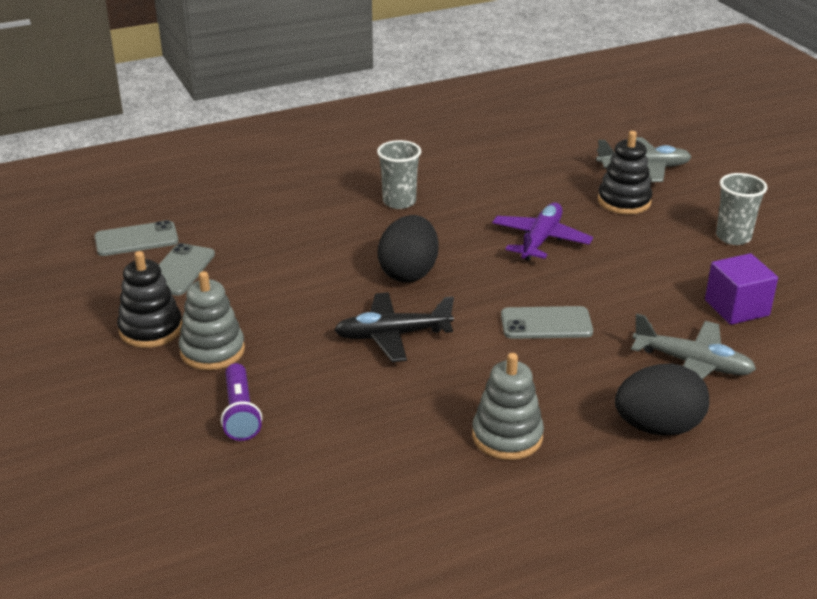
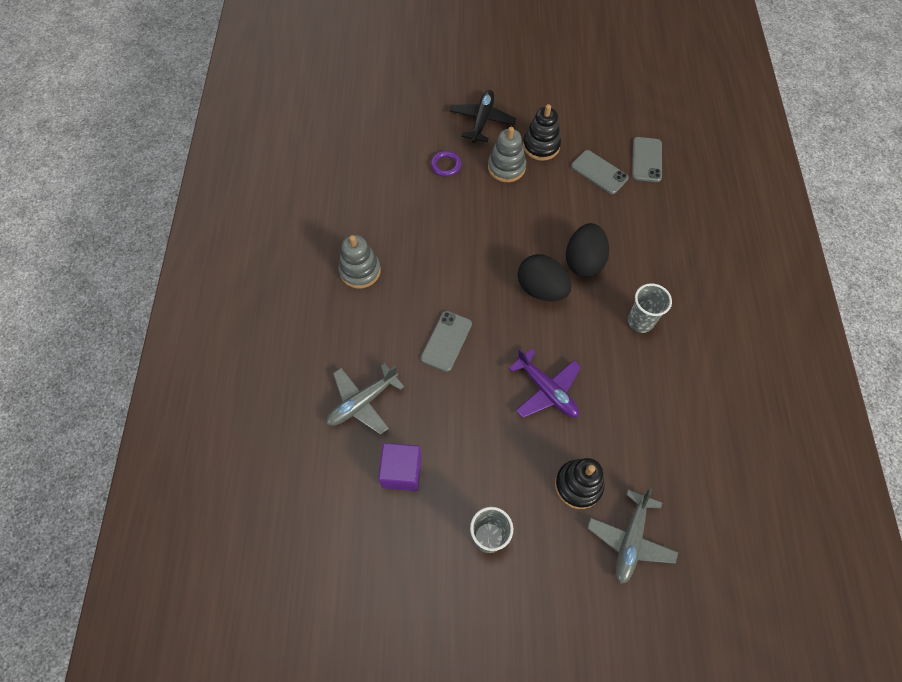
camera: 115 degrees right, 30 degrees up
(240, 413) = (446, 165): purple flashlight -> purple ring
(392, 335) = (477, 254): black plane -> black plane (482, 120)
(658, 427) = (323, 347): black egg -> black egg (583, 261)

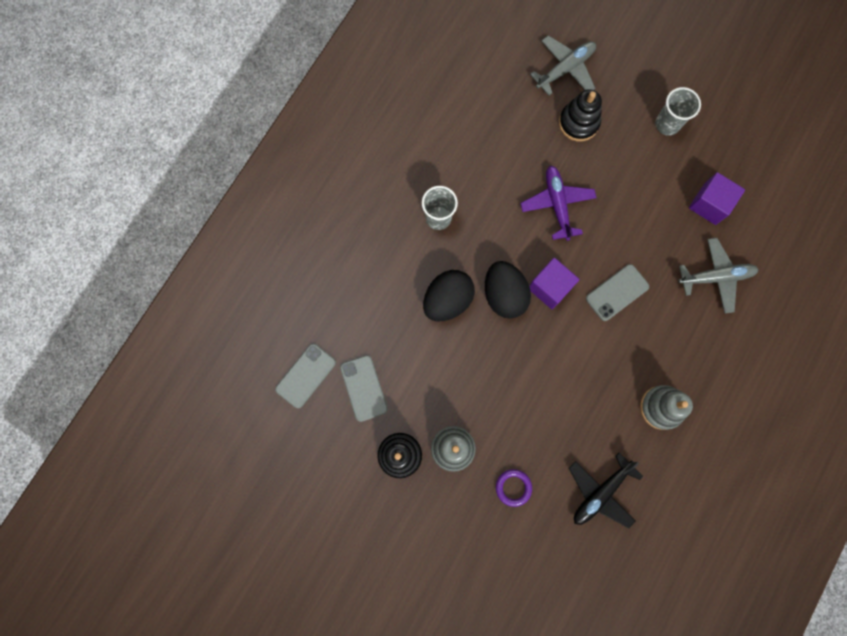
camera: 150 degrees left, 15 degrees up
(482, 120) = (440, 527): black plane -> black plane (600, 493)
(507, 315) = (550, 287): none -> purple cube

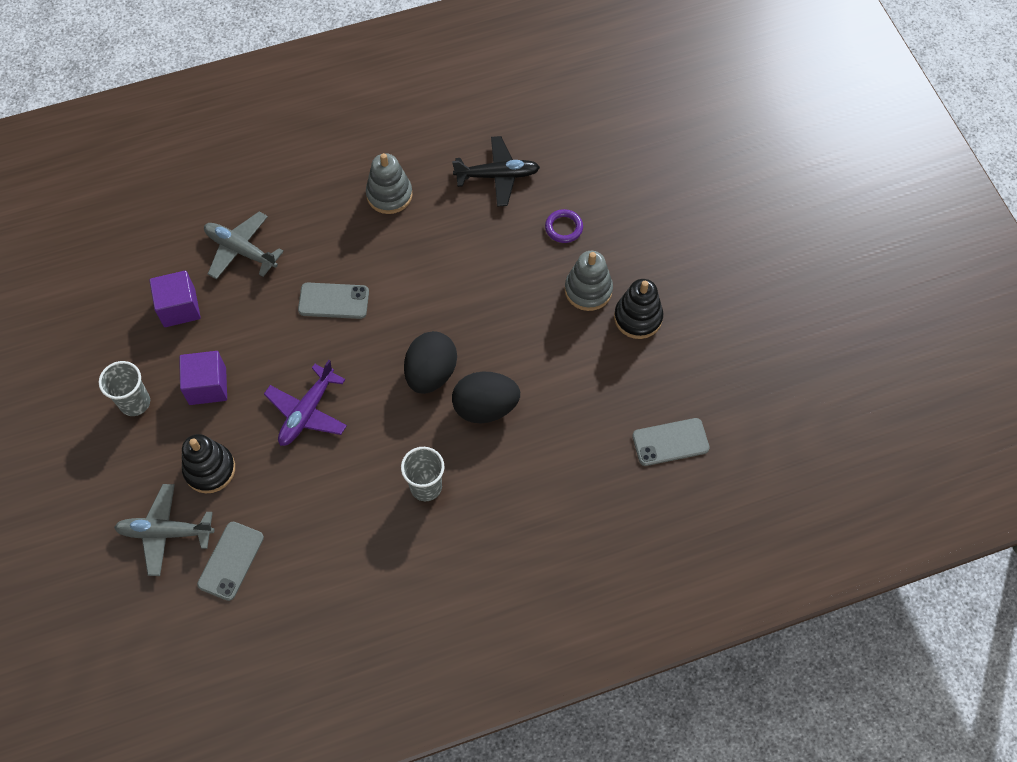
camera: 140 degrees left, 15 degrees down
(364, 388) = (625, 392): grey phone -> grey phone (231, 561)
(550, 287) = (385, 348): purple cube -> purple cube (207, 386)

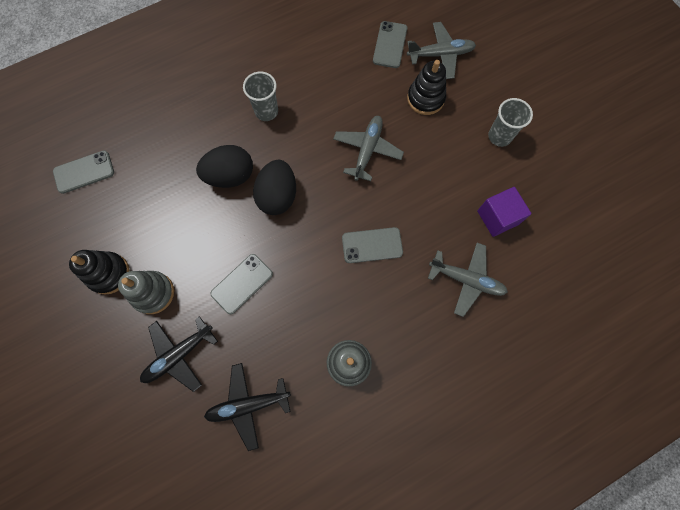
camera: 170 degrees right, 10 degrees up
(207, 386) = (450, 157): purple cube -> none
(307, 412) = (367, 150): purple plane -> grey plane
(488, 284) = (242, 284): none -> grey phone
(564, 228) = (178, 355): purple ring -> black plane

